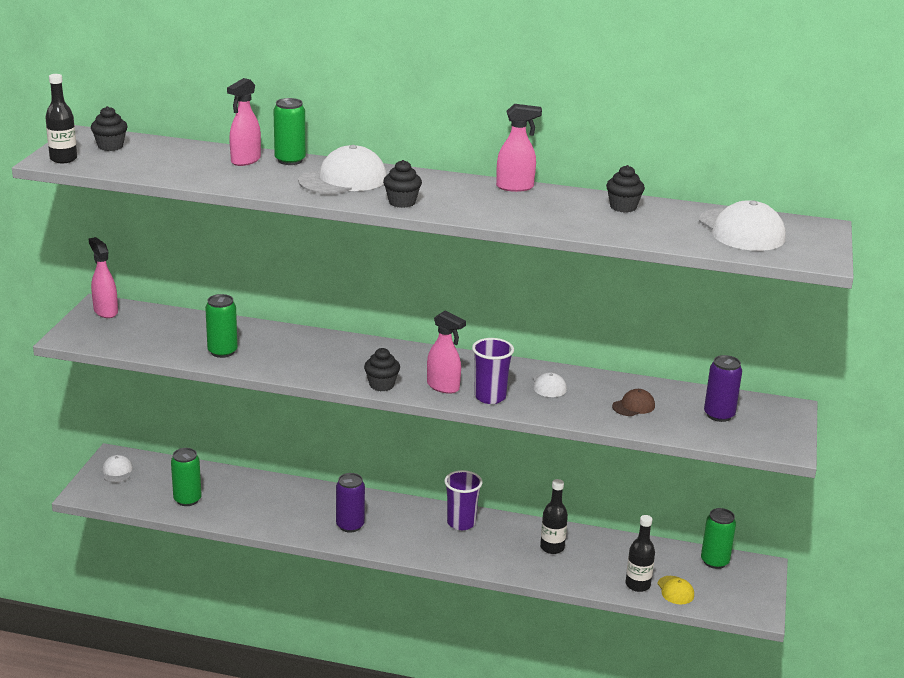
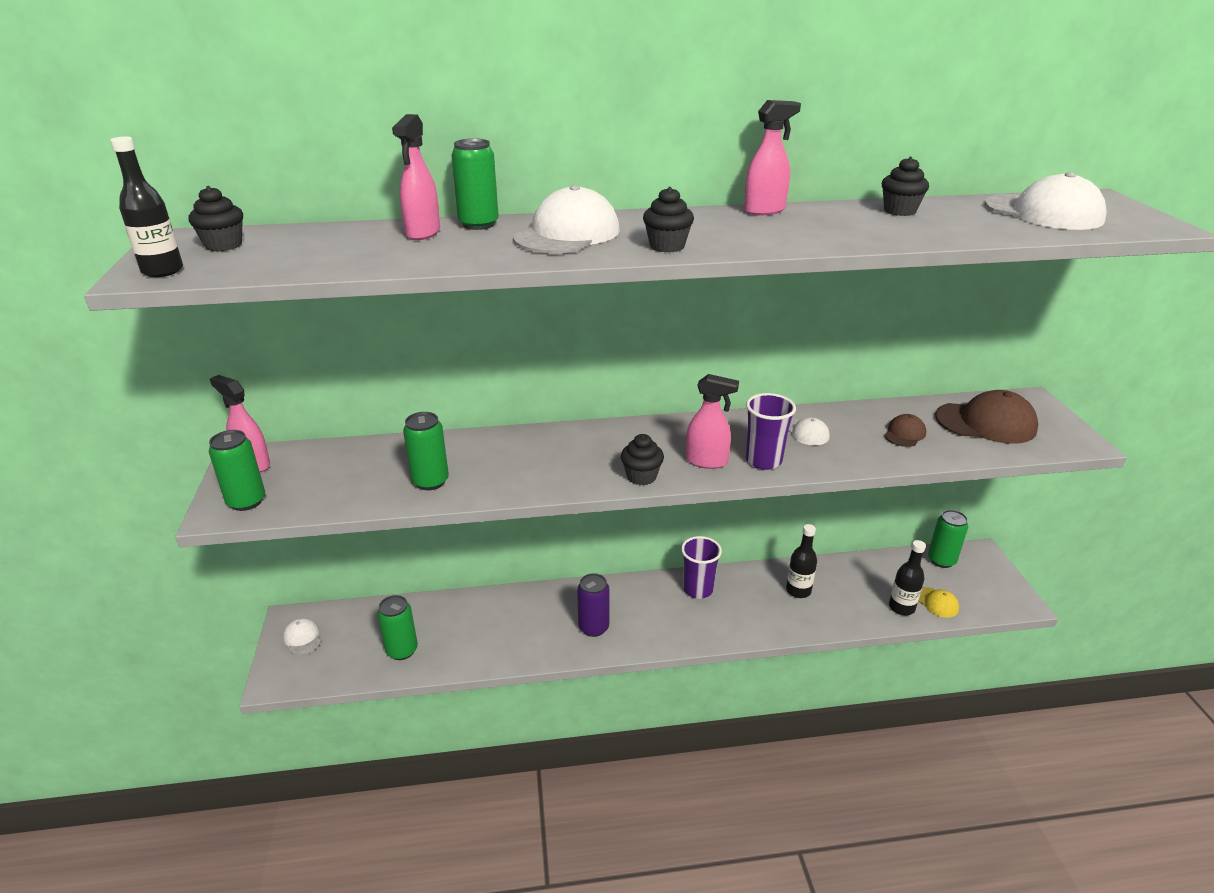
camera: 20 degrees left, 5 degrees up
(89, 335) = (246, 501): none -> green can
(719, 415) = (986, 423): purple can -> brown cap

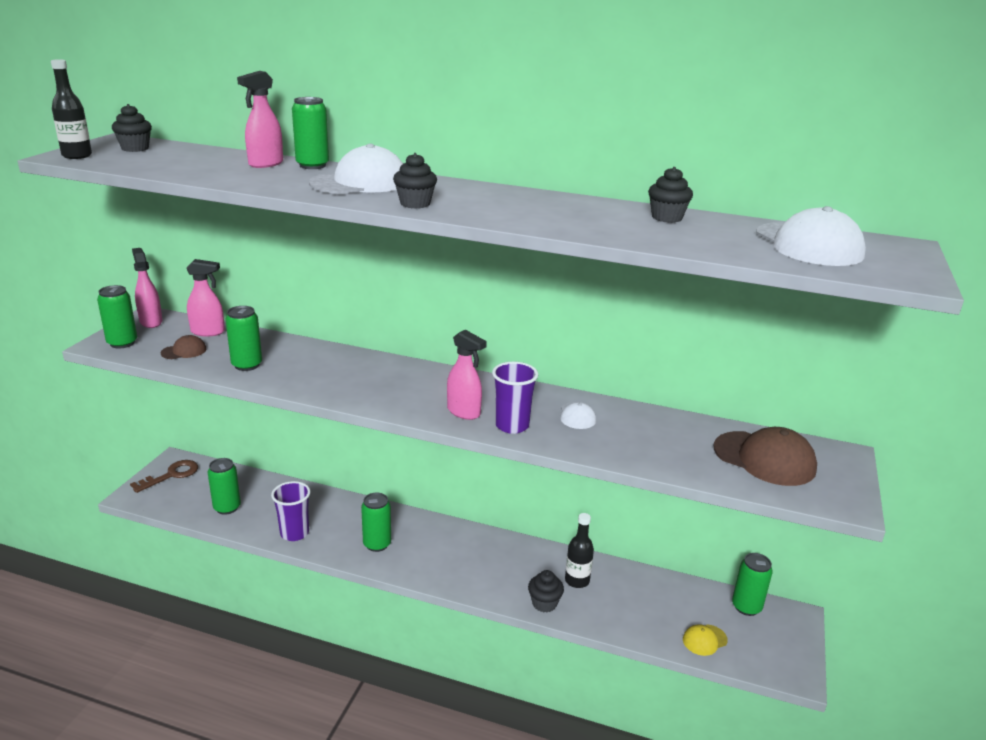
camera: 25 degrees right, 5 degrees down
(302, 638) = (171, 475): white cap -> brown key
(593, 627) = (377, 544): purple can -> green can
(641, 476) = (399, 407): black cupcake -> black cupcake (544, 603)
(698, 589) = (488, 547): purple cup -> purple cup (294, 533)
(765, 210) = (547, 196): pink spray bottle -> pink spray bottle (208, 332)
(901, 607) = (664, 631): black bottle -> none
(904, 434) = (668, 443): brown cap -> brown cap (184, 351)
(936, 602) = (704, 640): yellow cap -> yellow cap turned 75 degrees clockwise

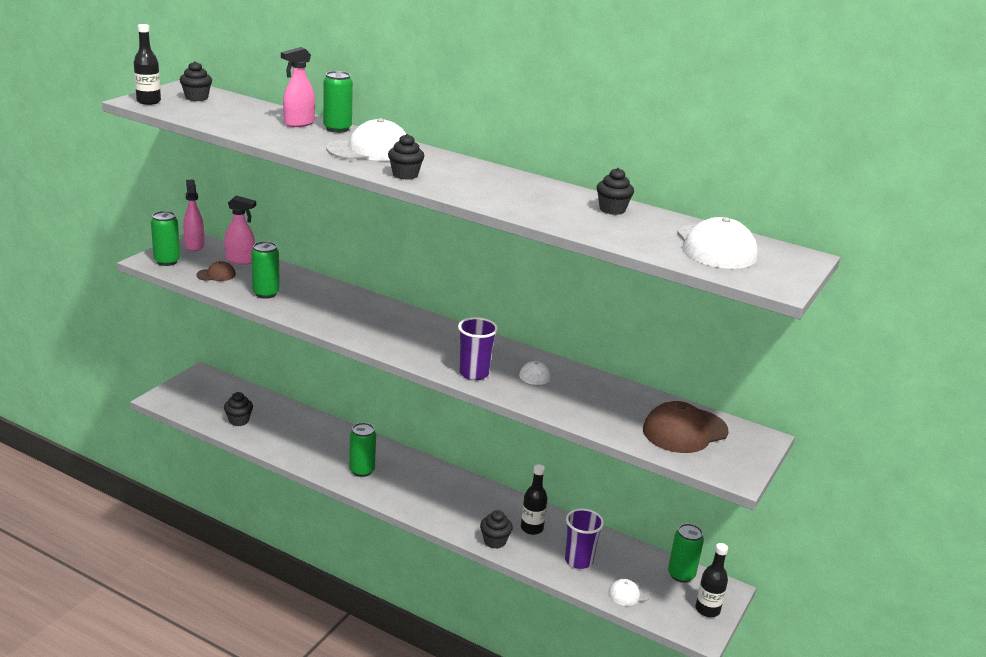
camera: 10 degrees right, 0 degrees up
(171, 475) = (196, 386): brown key -> none
(227, 507) = (239, 420): green can -> black cupcake
(294, 533) = (292, 450): purple cup -> purple cup (578, 560)
(464, 412) = (437, 357): pink spray bottle -> none
(704, 640) = (628, 593): yellow cap -> white cap
(764, 458) = (685, 431): brown cap -> brown cap turned 105 degrees clockwise
(790, 643) = (707, 610): none -> black bottle

